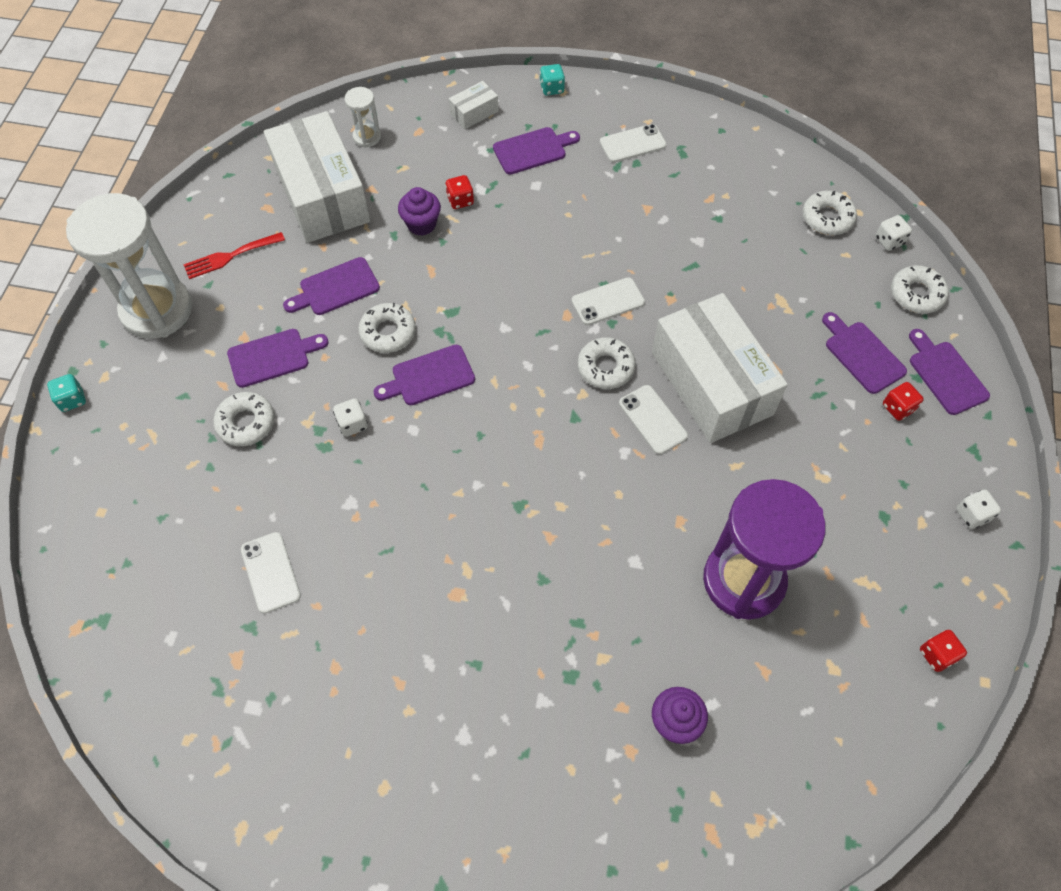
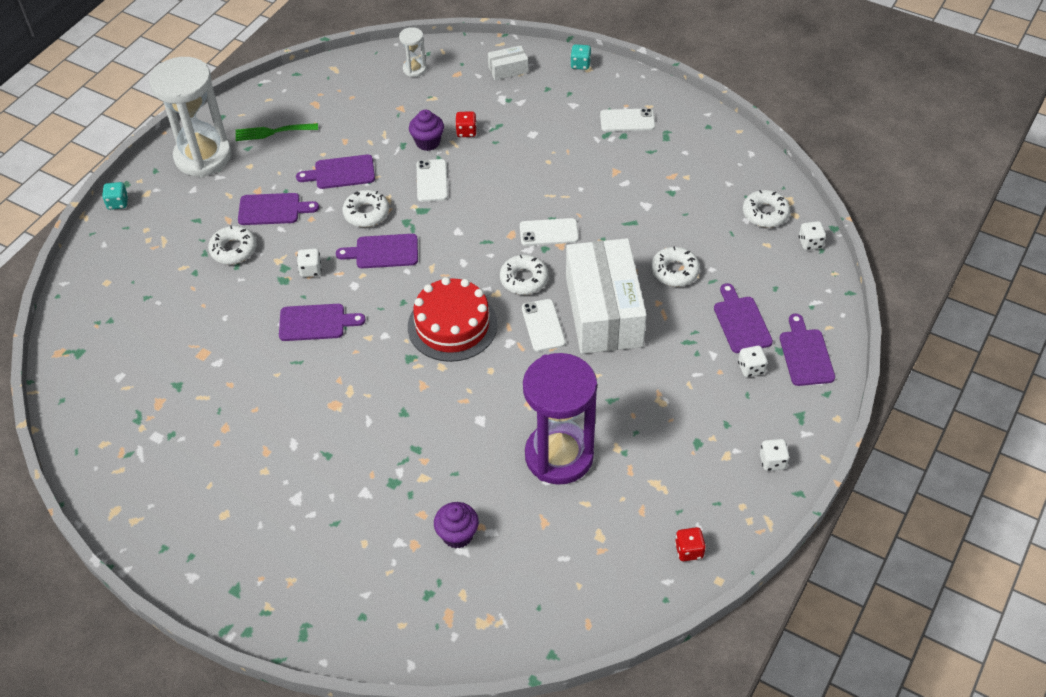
camera: 20 degrees right, 10 degrees down
(230, 256) = (272, 132): red fork -> green fork
(270, 572) = (207, 353): white phone -> white phone (432, 181)
(322, 195) = (360, 104): white box -> none
(533, 150) = (542, 107): purple cutting board -> purple cutting board (316, 322)
(550, 449) = (452, 325): none -> red cake
(898, 408) = (751, 368): red dice -> white dice
(916, 294) = (813, 289): white donut -> white donut (674, 271)

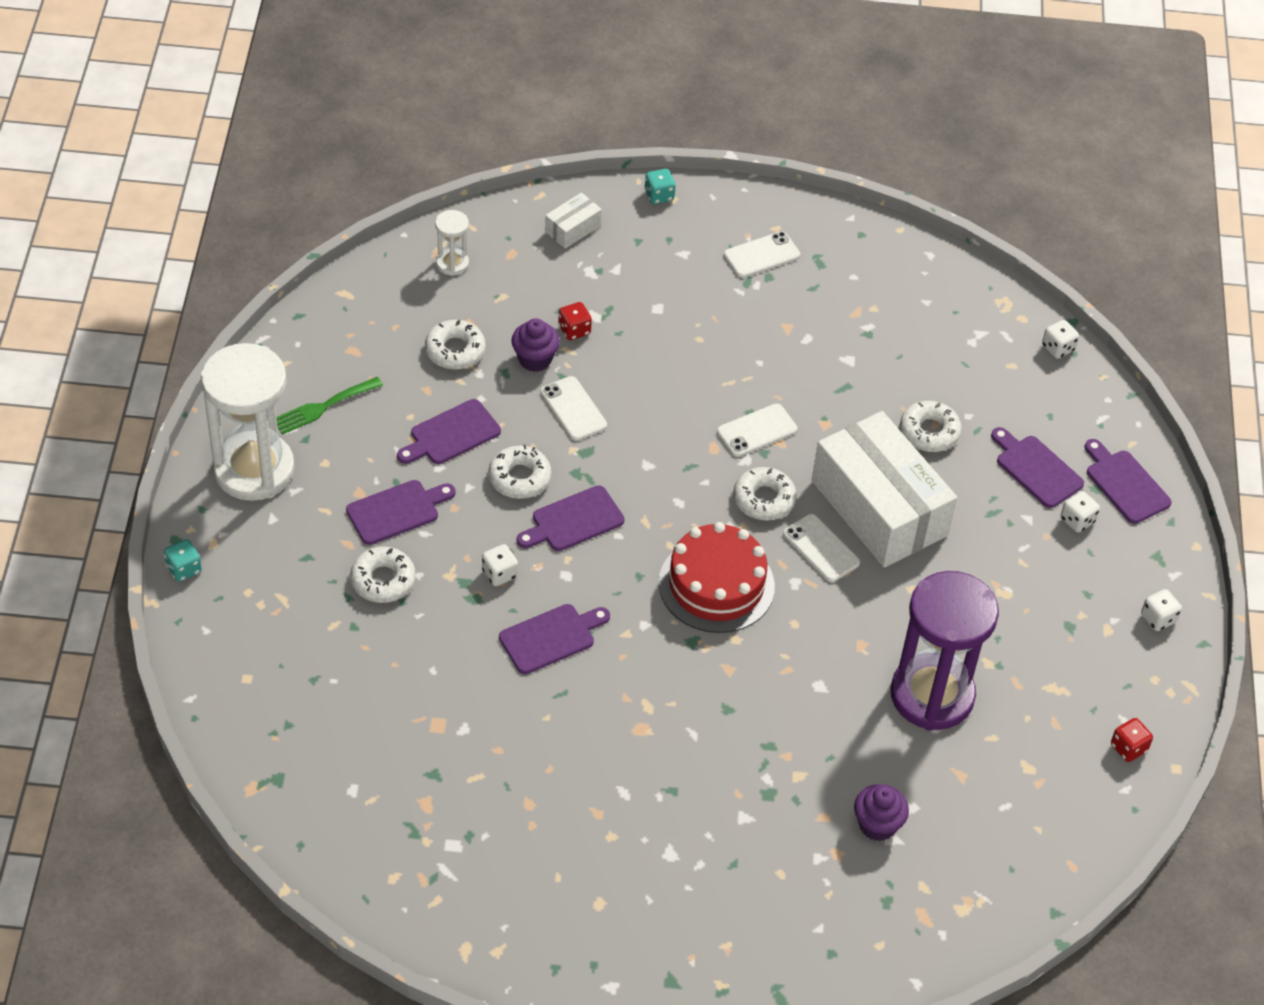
camera: 30 degrees left, 0 degrees up
(765, 213) = (988, 327): white donut -> white donut (455, 350)

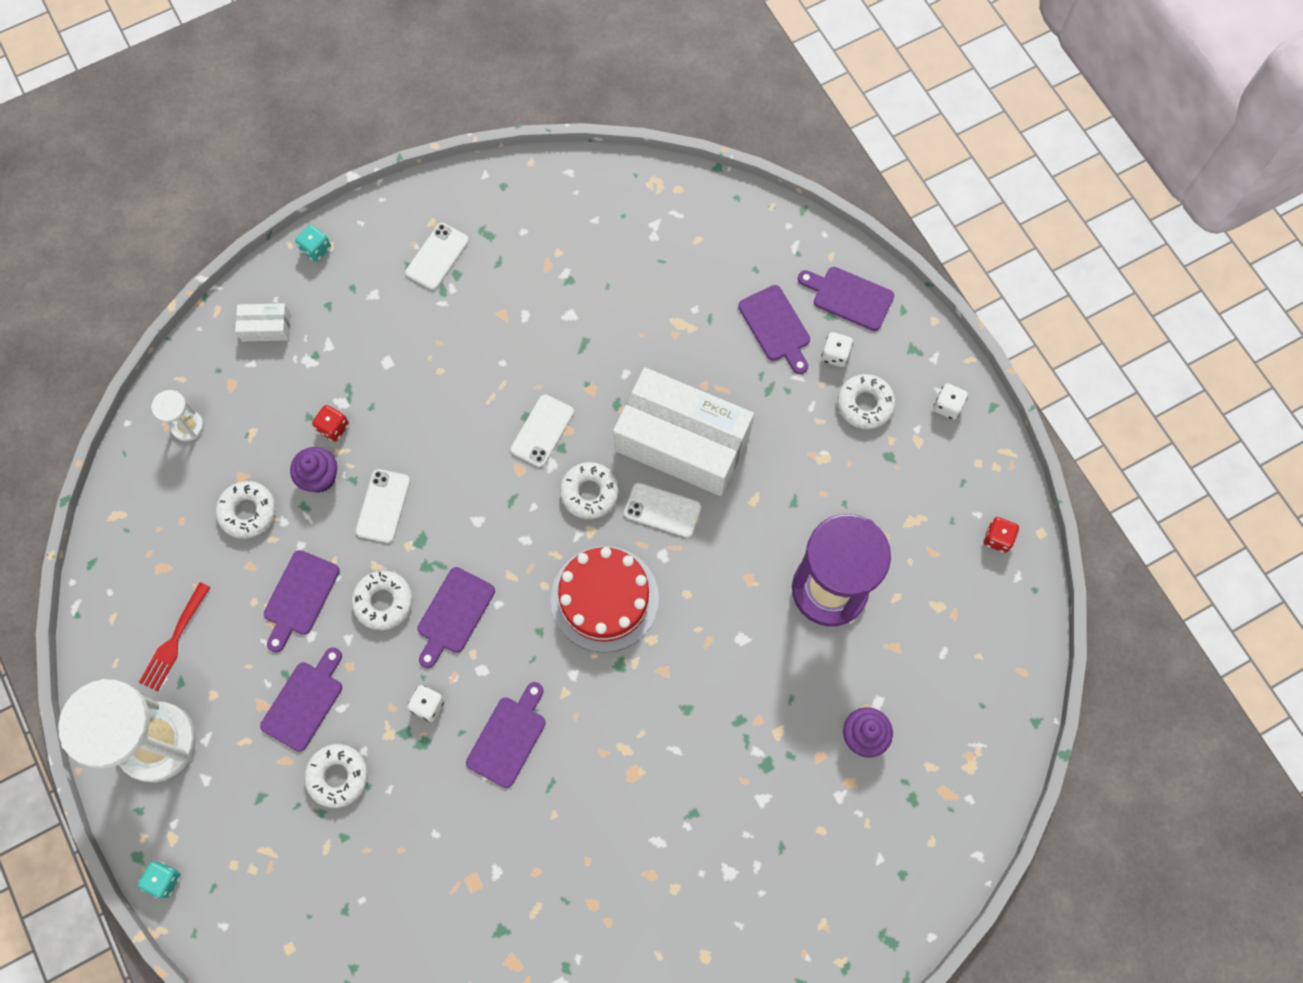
camera: 30 degrees left, 20 degrees up
(323, 407) = (174, 641): green fork -> red fork
(573, 229) = (266, 327): white box -> white box turned 75 degrees clockwise
(573, 409) = (383, 506): white phone -> white phone turned 75 degrees clockwise
(929, 432) = (675, 344): white donut -> white donut (865, 404)
(1036, 469) = (776, 327): purple cutting board -> purple cutting board turned 135 degrees counterclockwise
(1058, 348) = (722, 201): white dice -> none

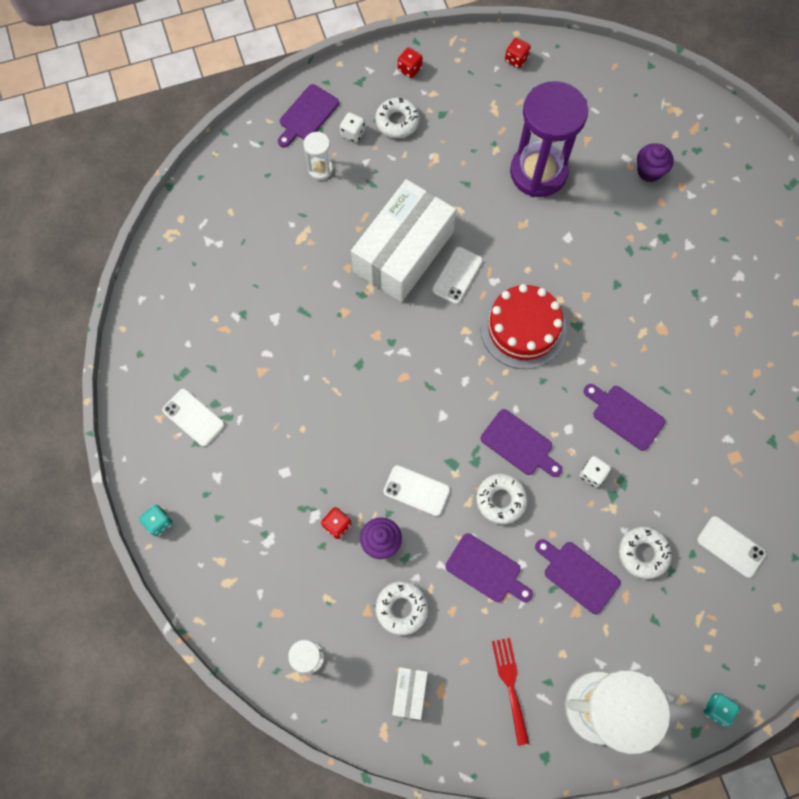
camera: 80 degrees left, 0 degrees up
(174, 641) = (510, 685): red fork -> red fork turned 135 degrees counterclockwise
(266, 327) = (227, 575): white box -> white box (409, 693)
(542, 431) = (373, 354): white phone -> white phone (731, 546)
(589, 493) = (433, 326): white donut -> none
(776, 327) = (320, 169): purple cutting board -> white hourglass
(947, 406) = (409, 69): white dice -> red dice

